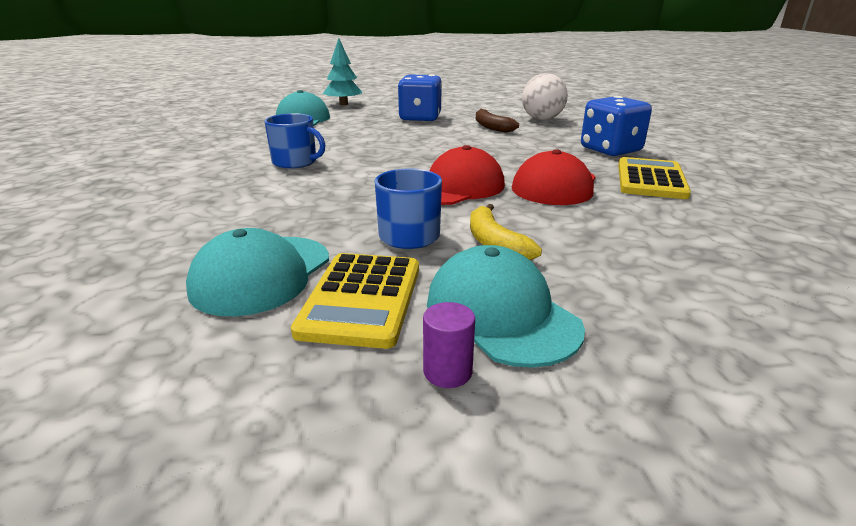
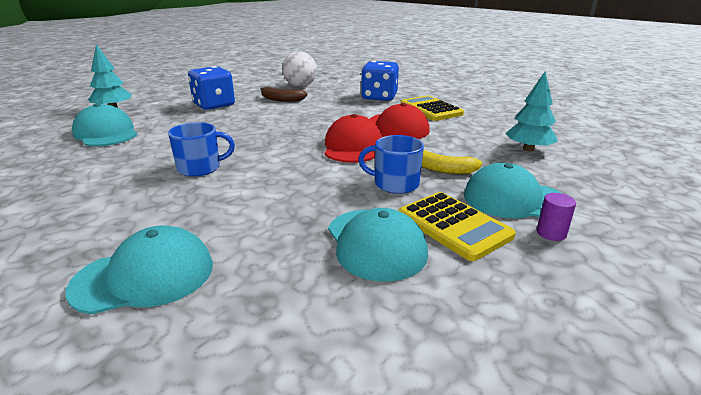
camera: 45 degrees left, 0 degrees up
(105, 217) = (144, 276): none -> turquoise cap
(688, 271) = (528, 149): none -> turquoise tree

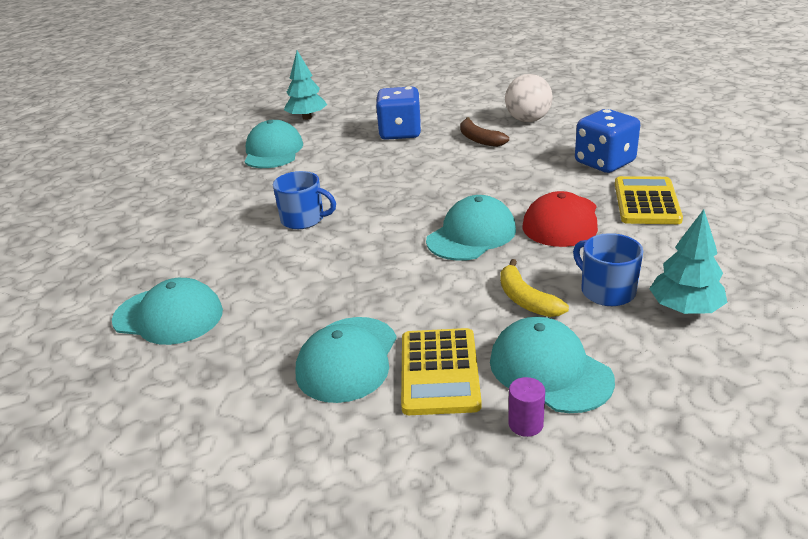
camera: 40 degrees right, 5 degrees up
(353, 146) = (471, 235): red cap -> turquoise cap
(395, 184) = (450, 300): blue mug -> blue mug (606, 291)

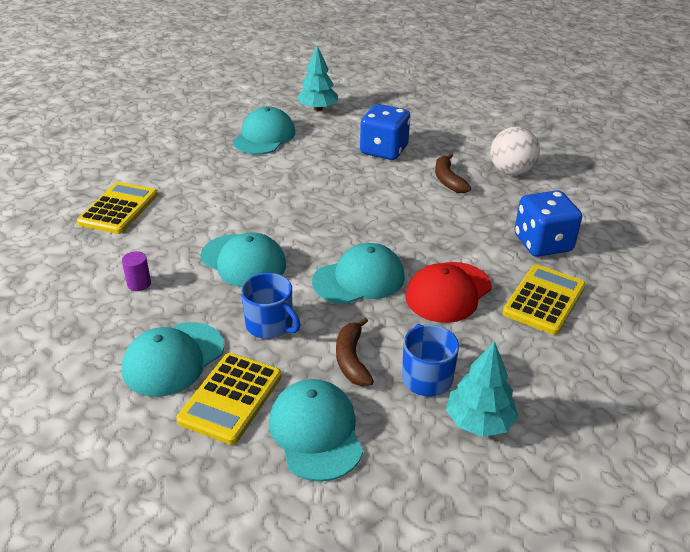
camera: 20 degrees right, 5 degrees up
(168, 249) = (118, 209): none -> yellow calculator
(168, 316) = (78, 270): turquoise cap -> turquoise cap (243, 261)
(304, 219) = (237, 215): blue mug -> blue mug (270, 325)
(525, 424) = (258, 471): purple cylinder -> purple cylinder (139, 284)
(526, 299) = (352, 359): yellow banana -> brown banana

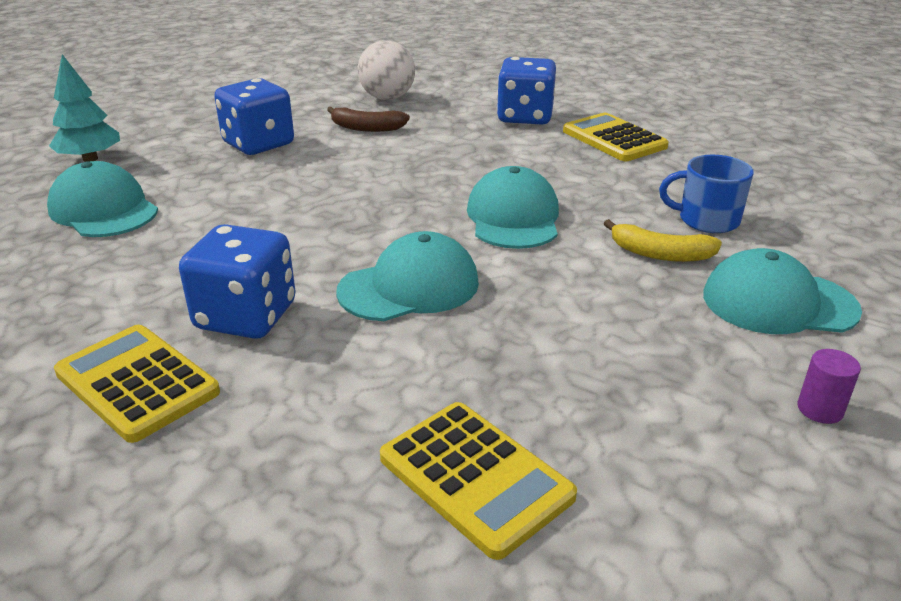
camera: 65 degrees left, 5 degrees down
(139, 284) = (389, 393): purple cylinder -> purple cylinder (820, 409)
(173, 359) = (600, 387): turquoise cap -> none
(185, 218) = (246, 316): none -> blue dice
(231, 398) = (702, 352): yellow calculator -> yellow calculator (475, 477)
(270, 325) = (566, 294): blue mug -> none
(352, 359) = (660, 254): brown banana -> yellow banana
(448, 292) = (572, 176): red cap -> none
(479, 421) = (780, 210): turquoise tree -> none

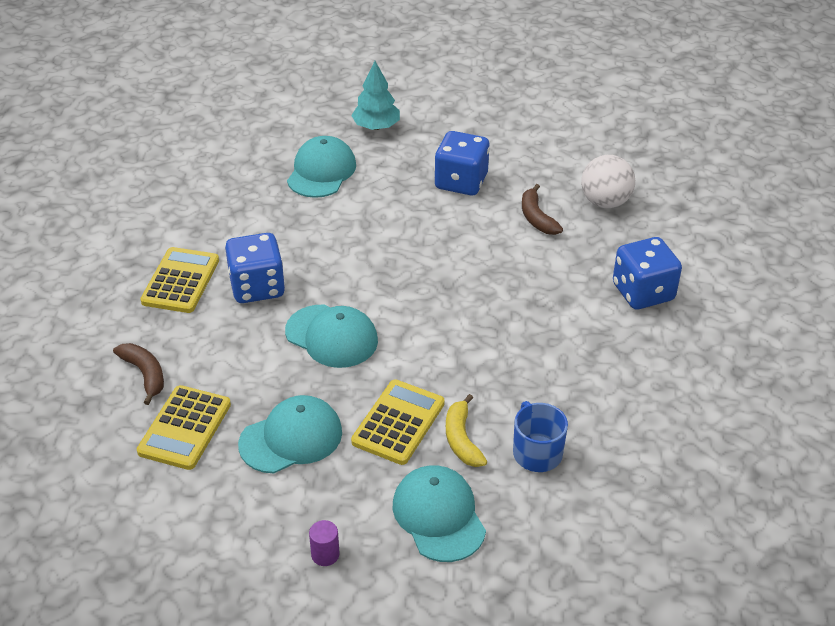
camera: 60 degrees right, 10 degrees up
(305, 489) = (145, 374): none -> brown banana
(513, 217) = (456, 349): turquoise cap -> turquoise cap (291, 438)
(614, 139) = (646, 359): yellow calculator -> yellow calculator (398, 423)

